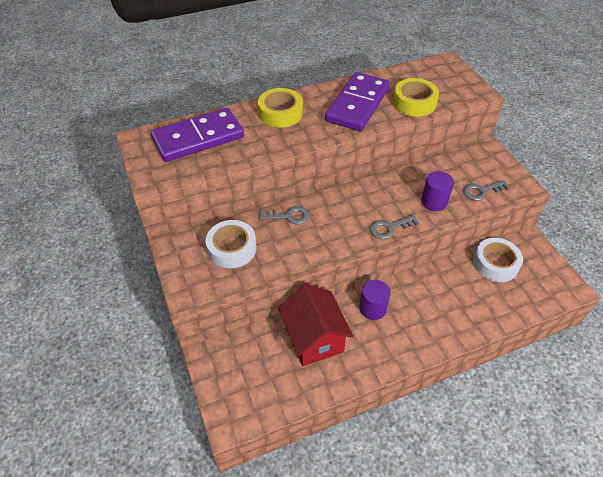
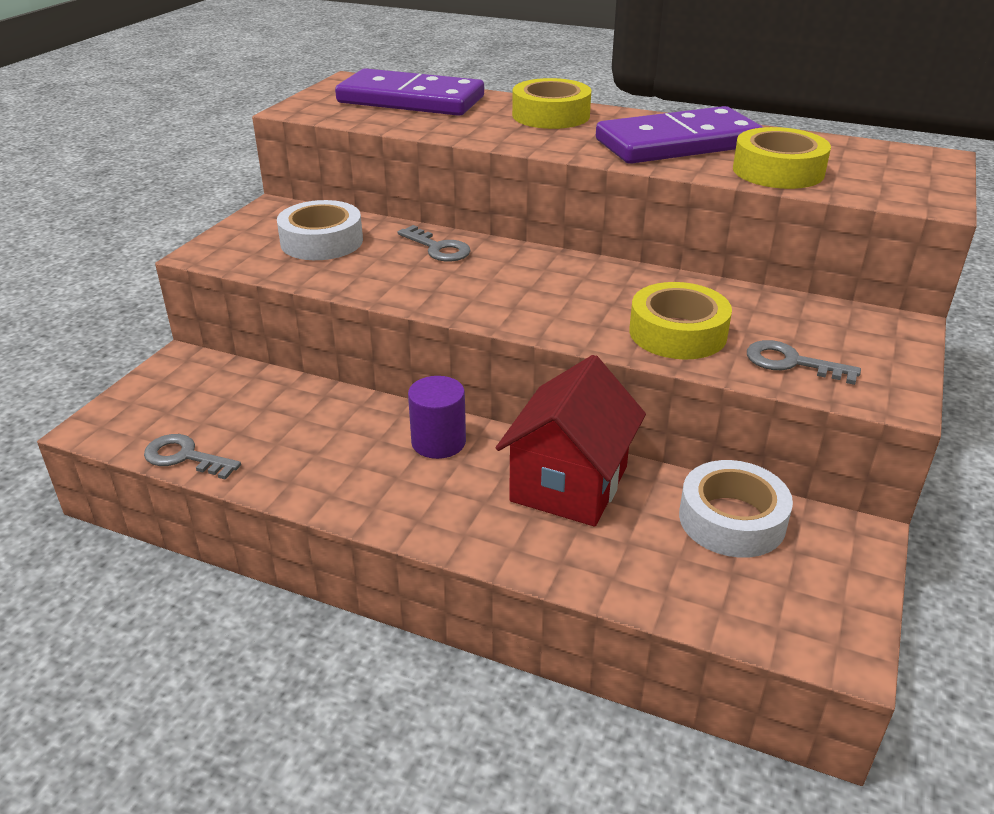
camera: 45 degrees right, 15 degrees down
(314, 339) = (313, 421): red house -> red house (569, 484)
(389, 228) = (552, 322): grey key -> grey key (185, 457)
(434, 201) = (677, 333): purple cylinder -> yellow tape

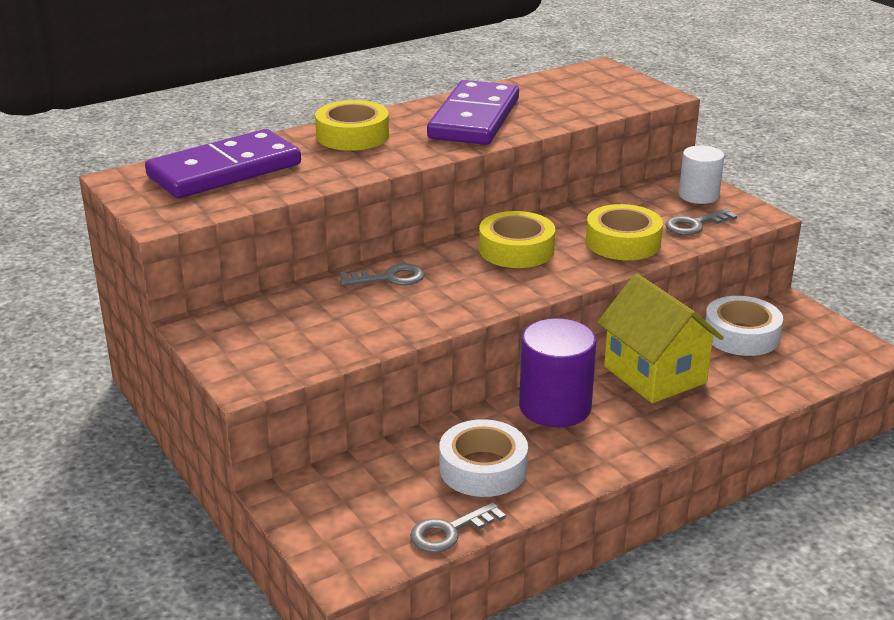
camera: 55 degrees left, 5 degrees down
(321, 241) = (304, 322): white tape -> white tape (483, 468)
(438, 442) = (555, 407): purple cylinder -> purple cylinder, size x1.53
(569, 484) = (655, 375): red house -> yellow house
(778, 171) = (563, 111): yellow tape -> yellow tape (516, 250)
(870, 343) = (698, 195): none -> white cylinder

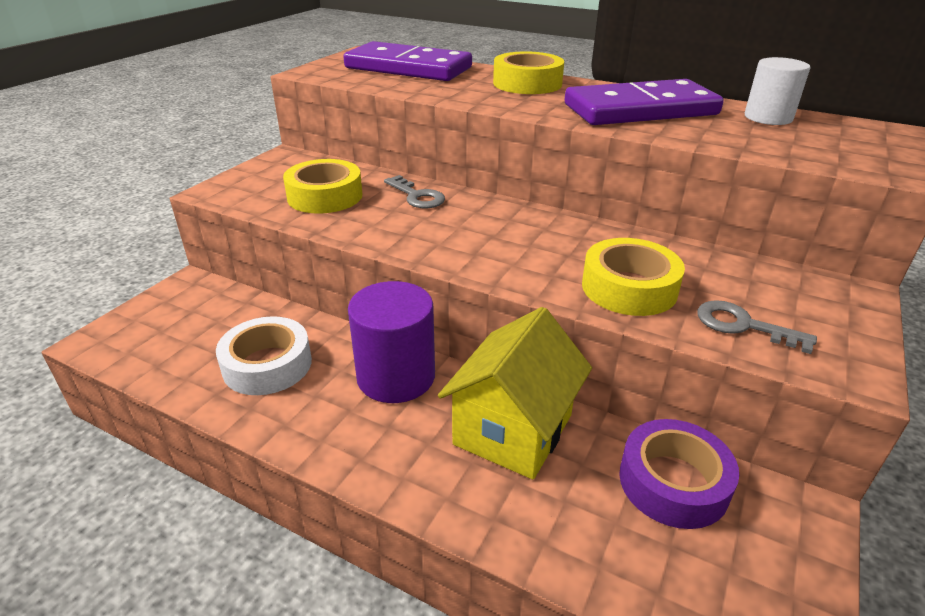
camera: 60 degrees right, 5 degrees up
(449, 531) = (163, 376): grey key -> none
(516, 250) = (534, 235): yellow tape -> yellow tape (325, 196)
(698, 195) = (824, 309): white cylinder -> white cylinder (768, 117)
(741, 335) = (673, 482): white tape -> purple tape

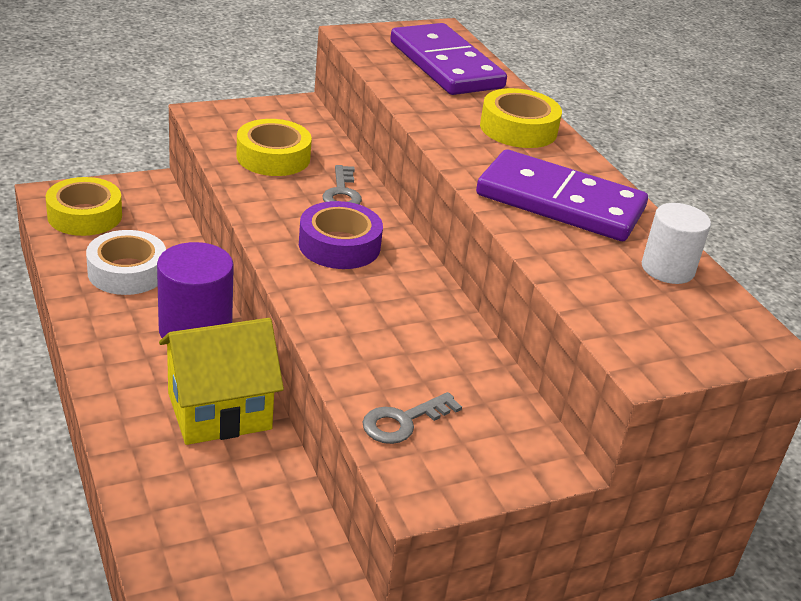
camera: 35 degrees right, 0 degrees up
(629, 288) = (372, 348): yellow tape -> yellow tape (85, 215)
(673, 482) = (271, 510): purple tape -> purple tape (339, 245)
(743, 326) = (403, 421): grey key -> grey key turned 105 degrees counterclockwise

